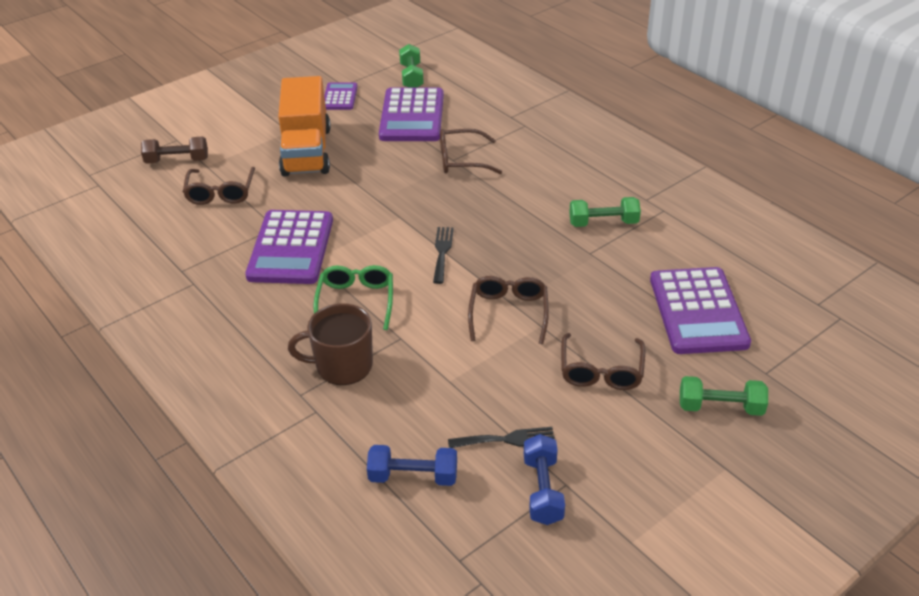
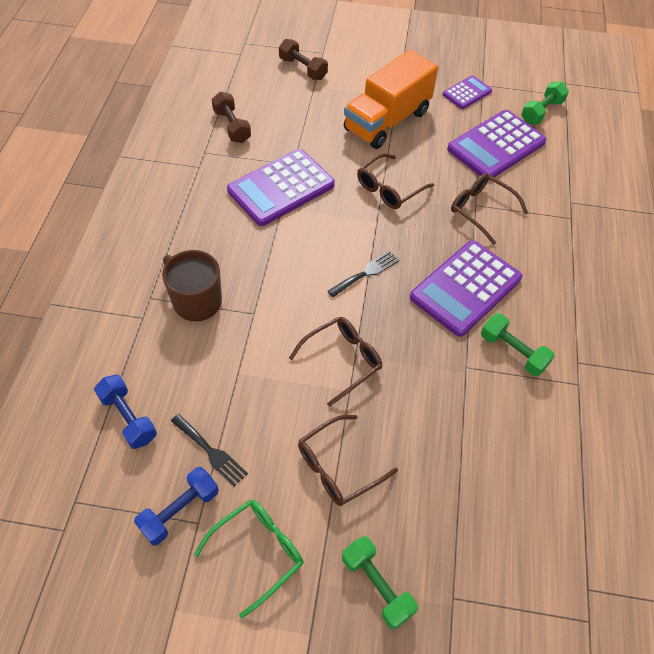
camera: 45 degrees right, 15 degrees up
(178, 237) = (232, 126): none -> brown dumbbell
(220, 193) = (296, 113): brown glasses -> brown glasses (389, 189)
(356, 301) = (265, 261): green glasses -> green glasses (258, 552)
(697, 311) = (477, 493): purple calculator -> purple calculator (465, 288)

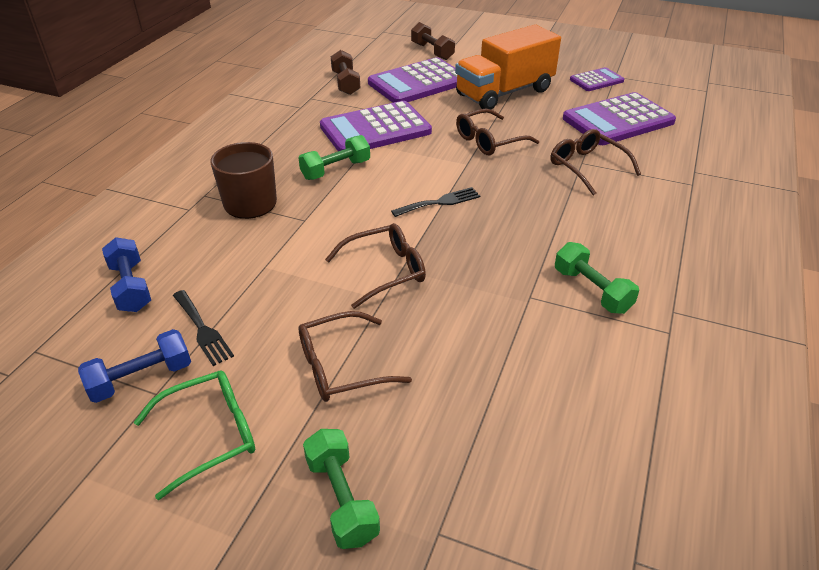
camera: 15 degrees right, 15 degrees down
(465, 288) = (549, 227): purple calculator -> purple calculator (418, 83)
(541, 112) = (676, 100): green dumbbell -> green dumbbell (336, 170)

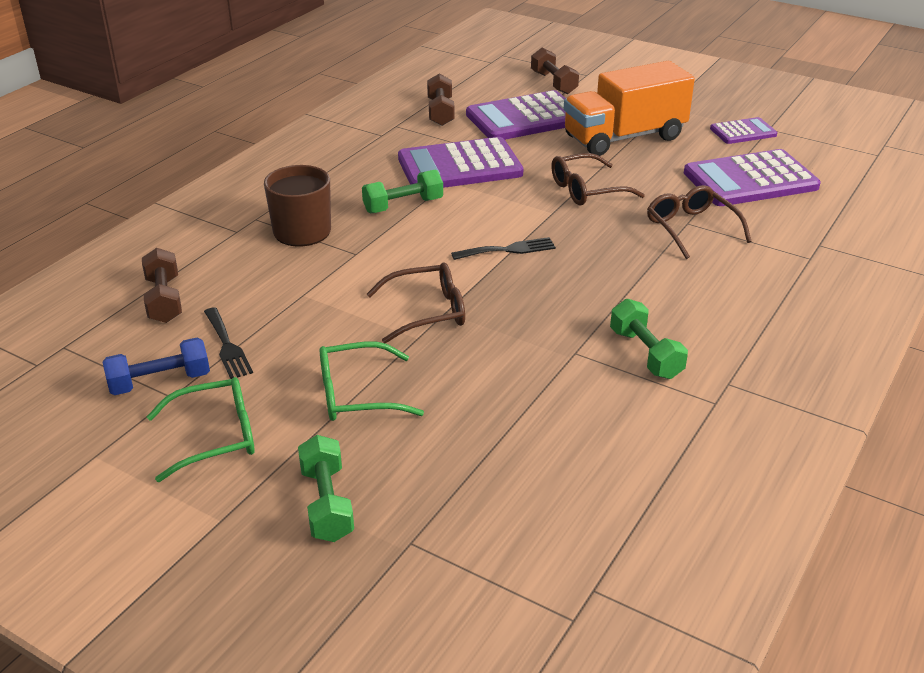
camera: 10 degrees right, 5 degrees down
(131, 287) = (164, 300): blue dumbbell -> brown dumbbell
(341, 367) = (356, 394): brown glasses -> green glasses

